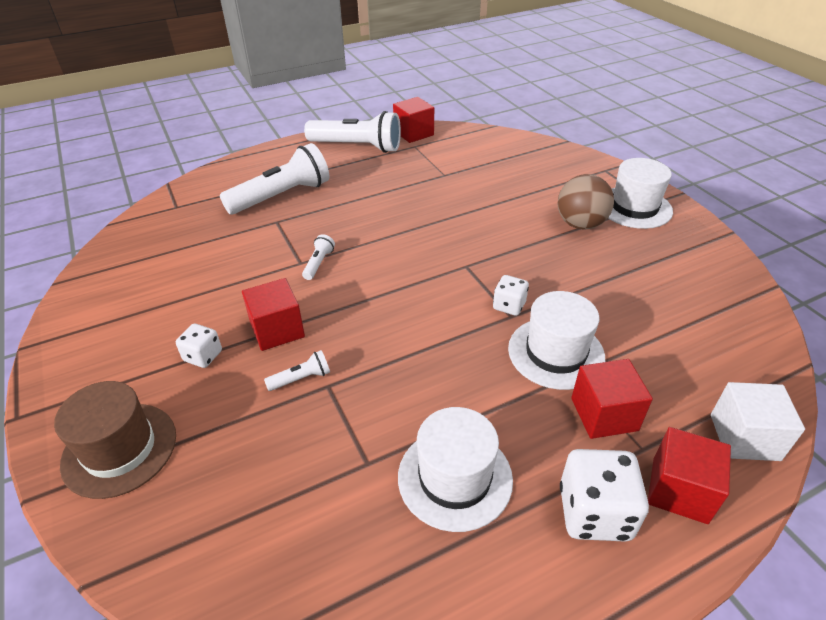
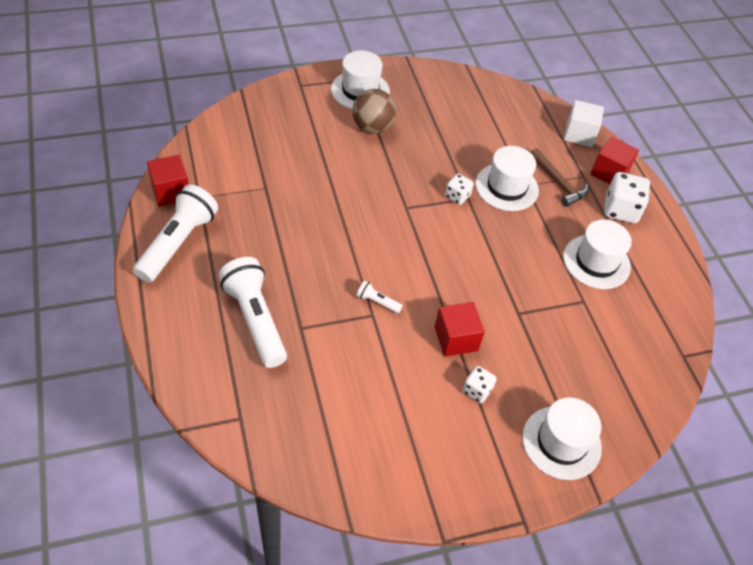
camera: 85 degrees left, 10 degrees up
(119, 449) = (561, 442): brown hat -> white hat
(301, 379) = (510, 328): white flashlight -> none
(604, 414) = (558, 183): red cube -> brown hammer

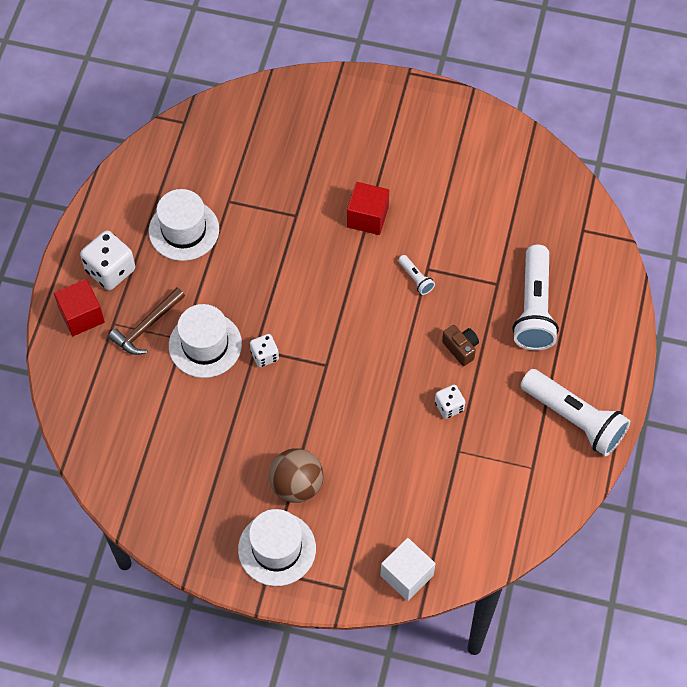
camera: 145 degrees left, 10 degrees up
(171, 191) = (559, 487): red cube -> none
(178, 243) = (574, 419): white flashlight -> white flashlight turned 105 degrees counterclockwise
(304, 260) = (461, 348): none -> brown camera
(477, 390) = (379, 170): white dice -> white dice (449, 406)
(558, 183) = (146, 327): brown hammer -> brown hammer turned 135 degrees counterclockwise
(561, 442) = (341, 107): white hat -> none
(579, 134) = (69, 376): white cube -> white cube (407, 575)

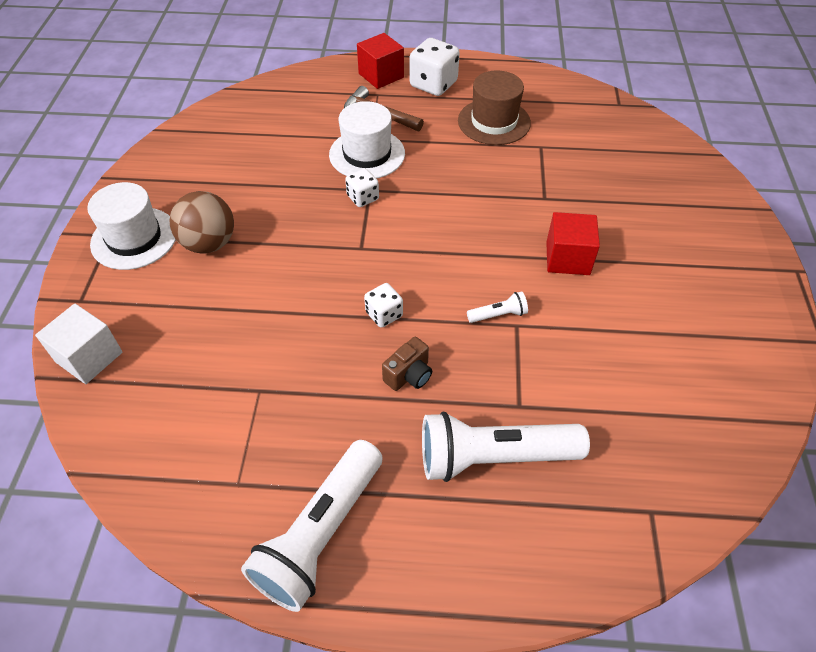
camera: 80 degrees right, 10 degrees down
(184, 230) = (494, 122): white hat -> brown hat
(415, 278) = (498, 315): white flashlight -> white flashlight turned 150 degrees counterclockwise
(449, 406) = (322, 372): white dice -> white dice (384, 314)

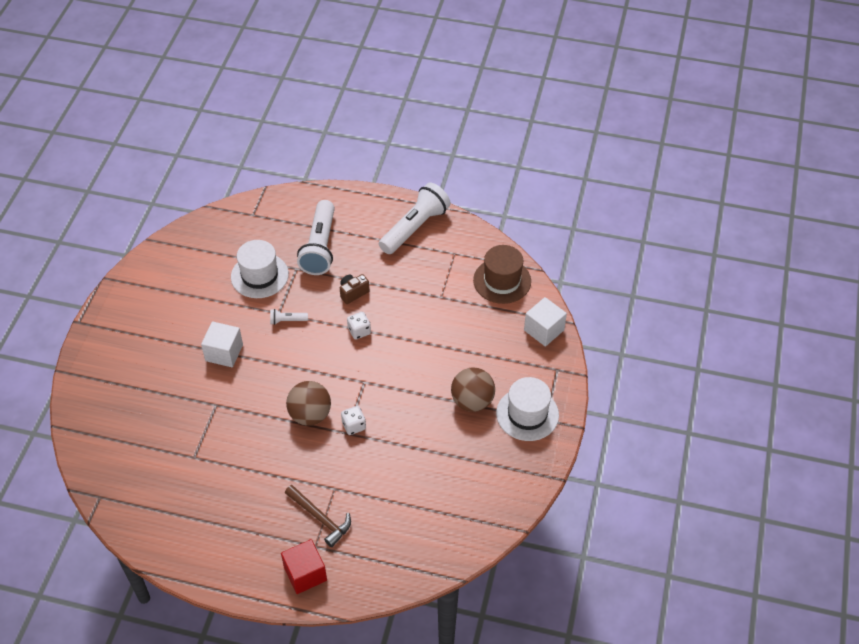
camera: 170 degrees left, 0 degrees up
(367, 154) = (341, 471): white hat -> white hat (259, 275)
(421, 202) = (310, 415): none -> brown ball
(433, 84) = (258, 552): white dice -> none
(494, 122) = (221, 492): brown hat -> brown hat (502, 281)
(494, 457) = (320, 247): white flashlight -> white flashlight turned 90 degrees clockwise
(567, 258) = (224, 353): red cube -> white cube

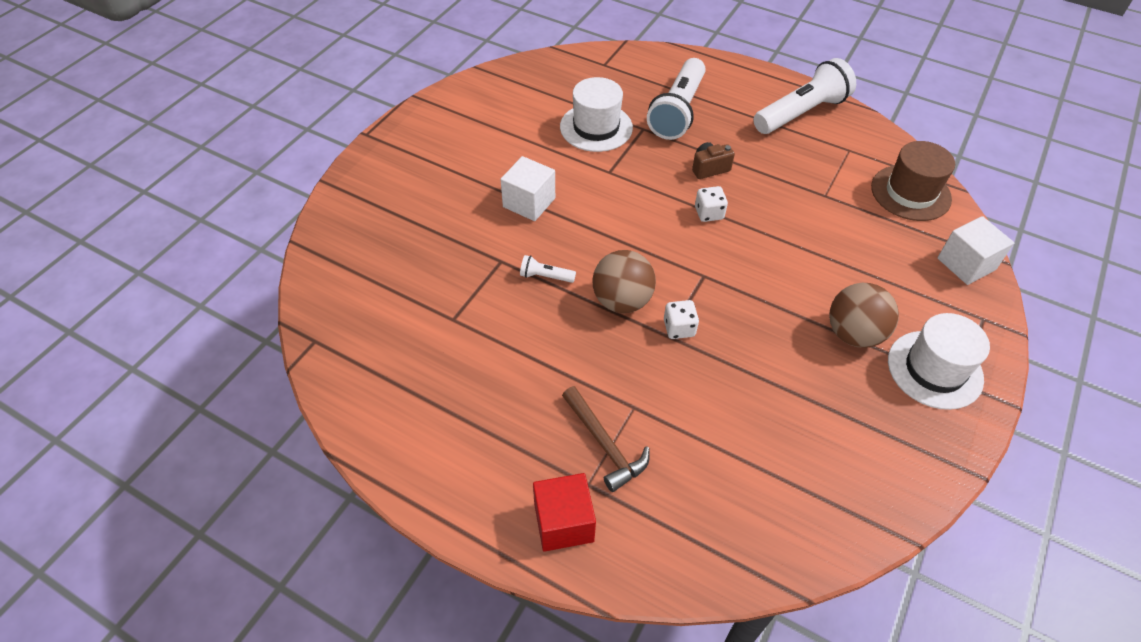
camera: 15 degrees right, 0 degrees up
(287, 320) = (618, 182): white flashlight -> white flashlight (545, 276)

